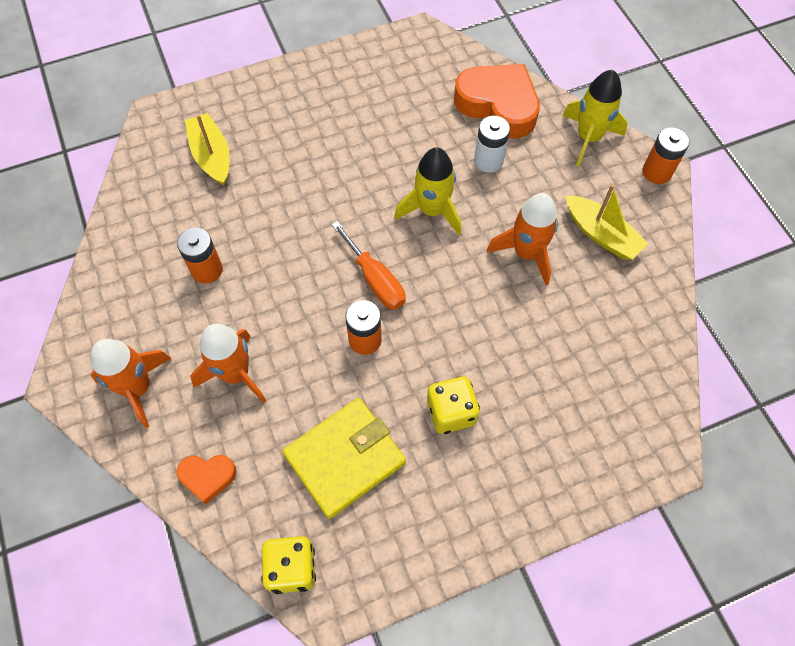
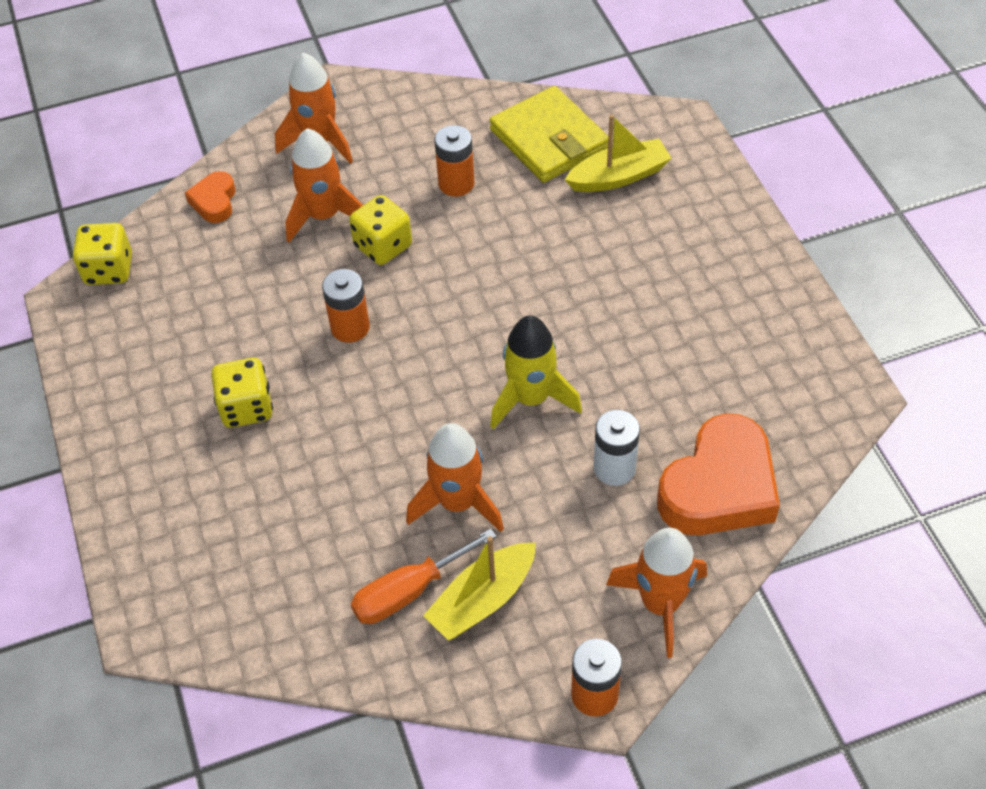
camera: 95 degrees right, 10 degrees down
(275, 322) = (383, 246): none -> yellow dice
(345, 458) = (211, 310): yellow wallet -> yellow wallet (549, 139)
(375, 280) = (430, 337): orange screwdriver -> orange screwdriver (408, 591)
(588, 138) = (660, 604): yellow rocket -> orange rocket

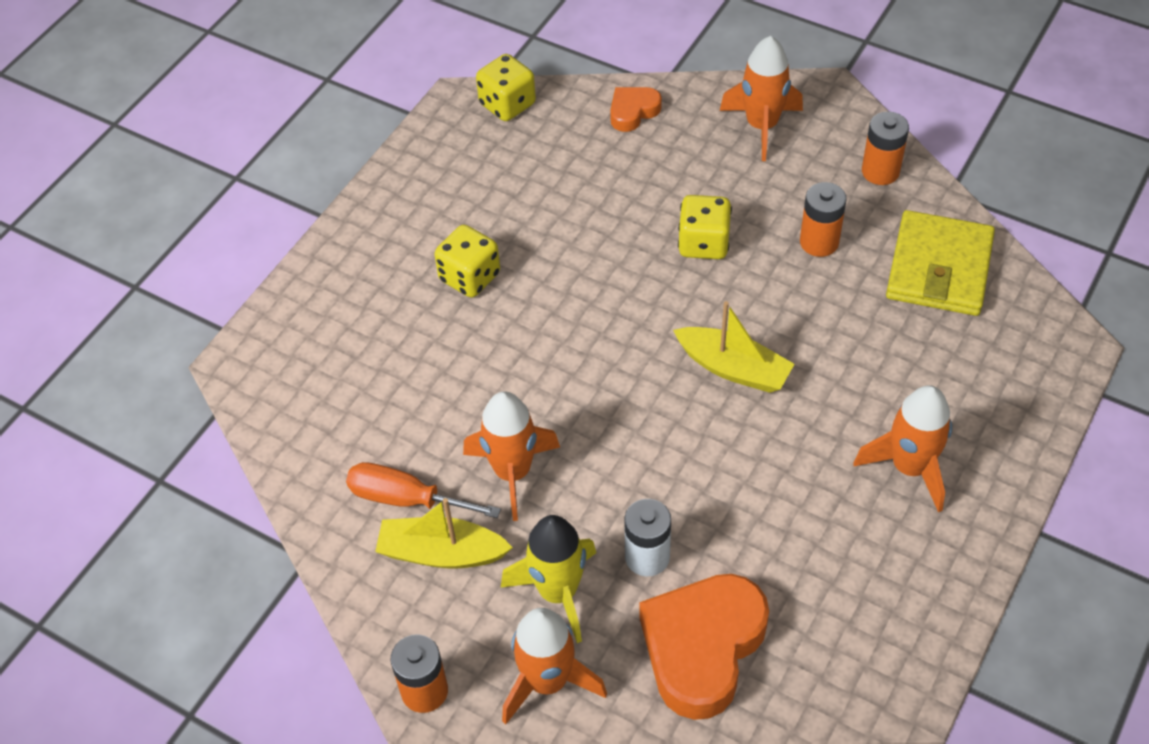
camera: 50 degrees right, 0 degrees up
(323, 216) = (692, 185): orange rocket -> orange rocket (909, 467)
(350, 327) = (604, 282): orange battery -> orange battery (880, 171)
(531, 399) = (657, 450): yellow rocket -> yellow rocket (558, 592)
(619, 176) = (956, 345): yellow boat -> yellow boat (733, 368)
(719, 487) = (702, 648): orange heart -> orange heart turned 120 degrees clockwise

